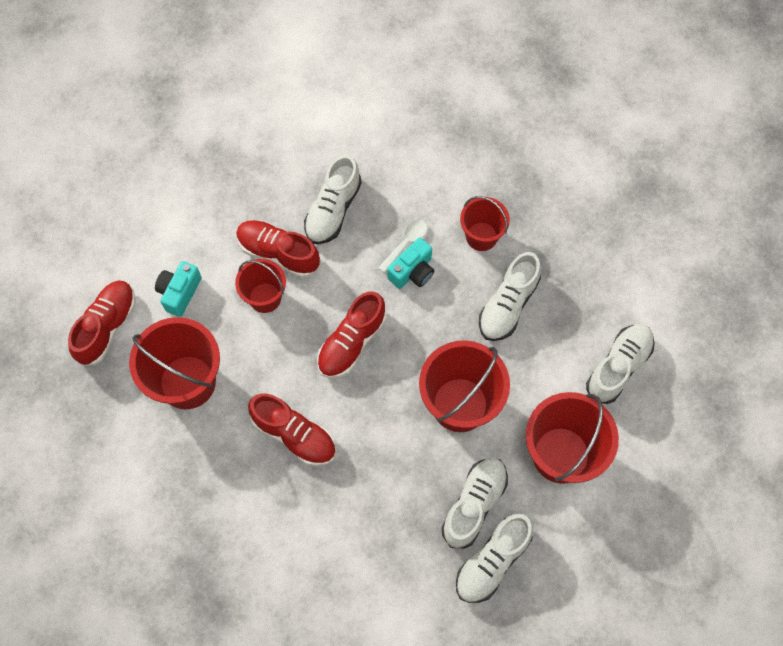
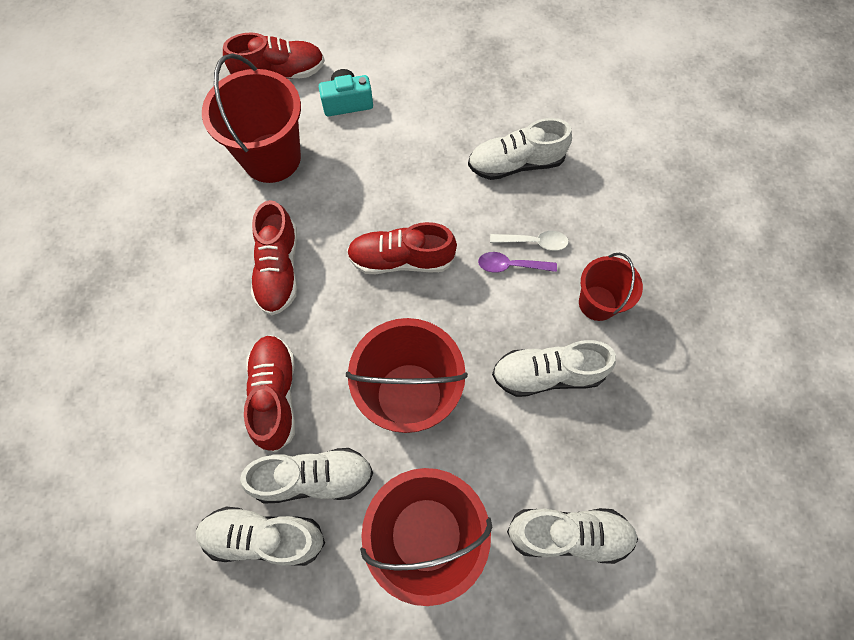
camera: 55 degrees right, 0 degrees up
(265, 297) = (391, 165): red bucket -> none
(278, 253) = (440, 149): red shoe -> red shoe (275, 395)
(412, 271) = (511, 266): turquoise camera -> purple spoon

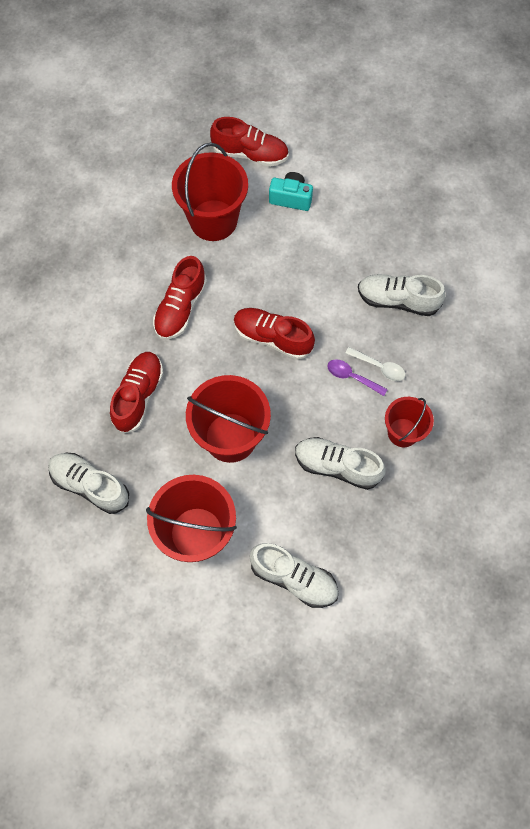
camera: 25 degrees right, 0 degrees up
(313, 478) = (139, 463): white shoe -> none

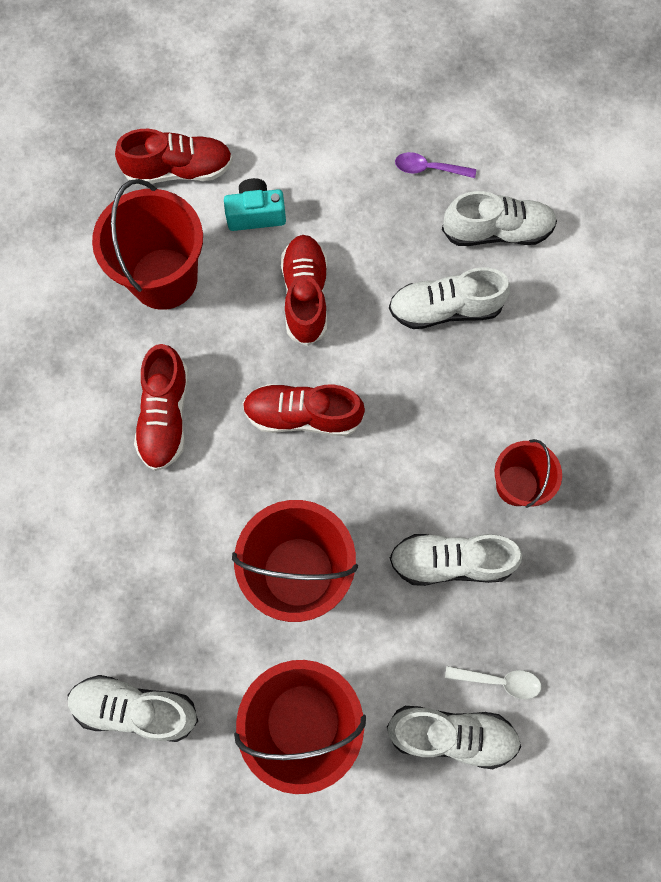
camera: 20 degrees left, 5 degrees up
(138, 396) = (154, 559): red shoe -> red shoe (305, 296)
(352, 377) = (425, 433): purple spoon -> purple spoon (428, 169)
(379, 367) = (454, 407): white spoon -> white spoon (499, 681)
(454, 261) = (496, 231): none -> white shoe

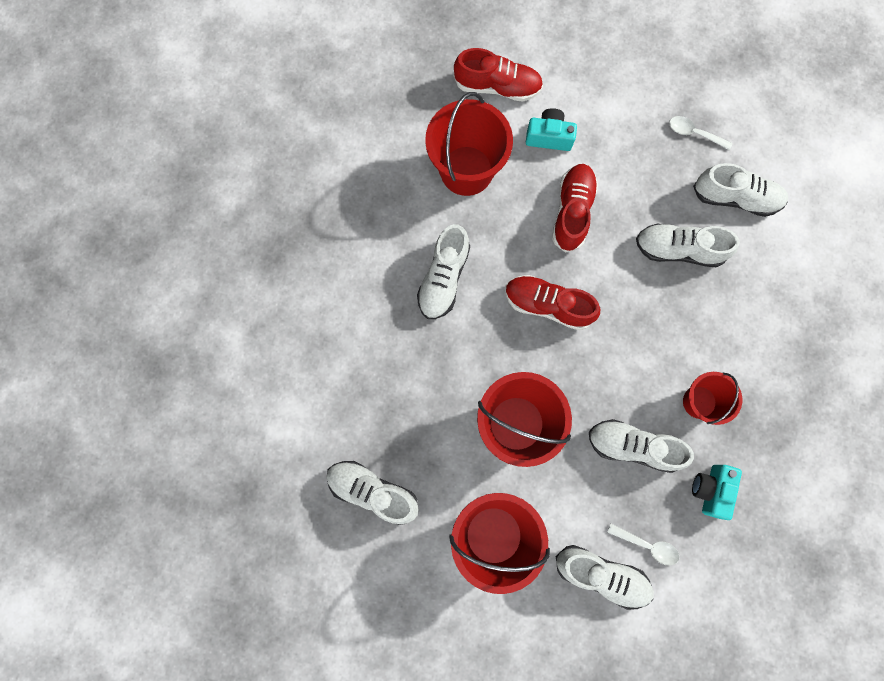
camera: 15 degrees right, 5 degrees up
(165, 416) = (443, 278): red shoe -> white shoe
(428, 169) = (694, 133): purple spoon -> white spoon
(559, 589) = (710, 489): none -> turquoise camera

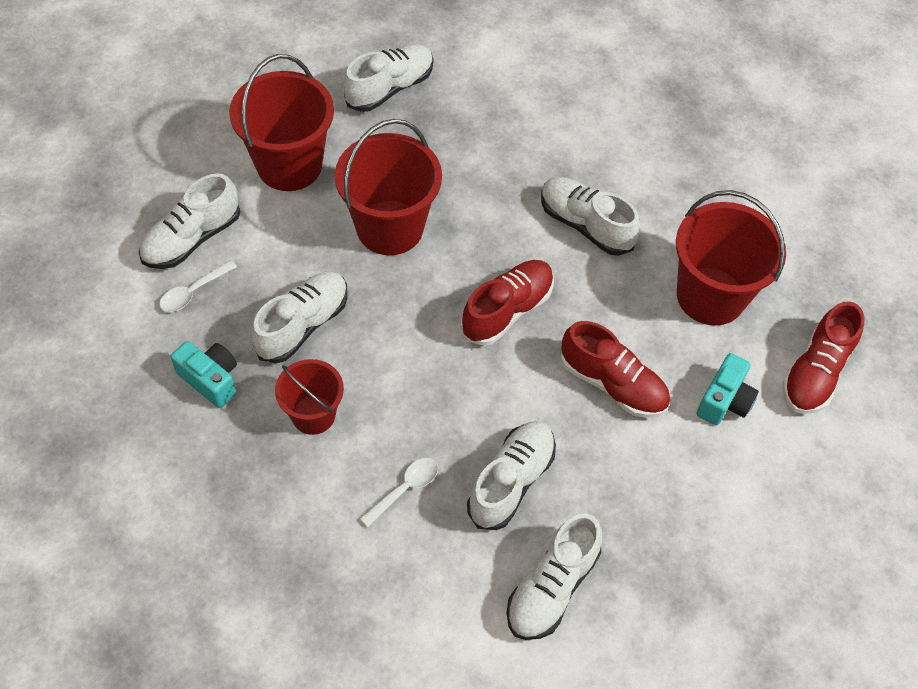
camera: 110 degrees right, 20 degrees down
(694, 133) = (666, 579): white spoon -> white spoon (405, 489)

